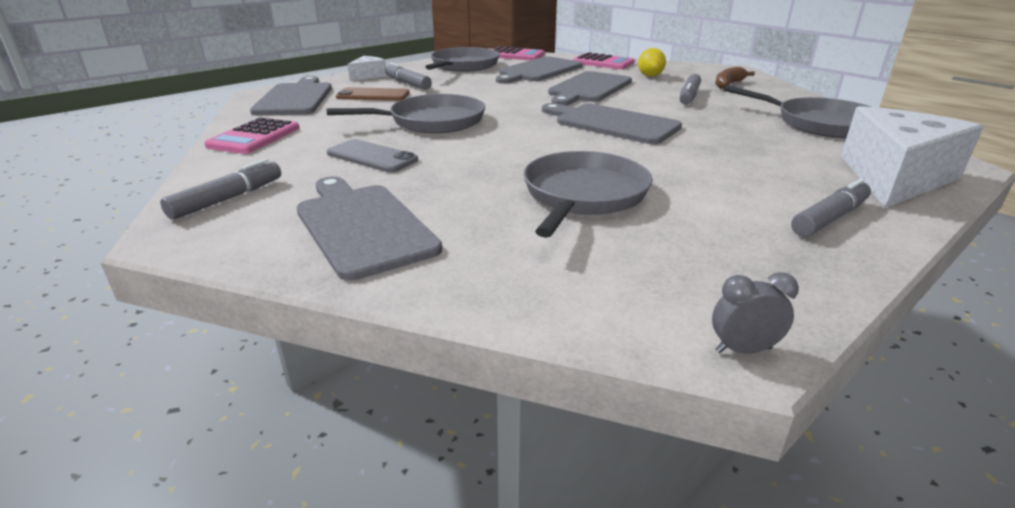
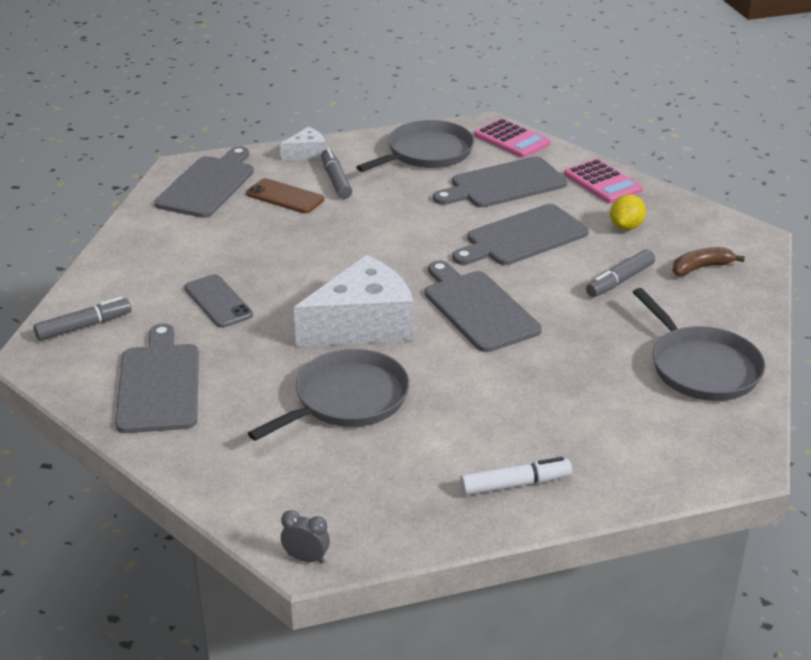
camera: 25 degrees right, 5 degrees up
(254, 137) = (140, 246): pink calculator -> none
(432, 121) = (308, 260): grey pan -> none
(830, 218) = (515, 484): grey marker -> white marker
(894, 177) = (650, 460): white cheese -> white cheese (363, 325)

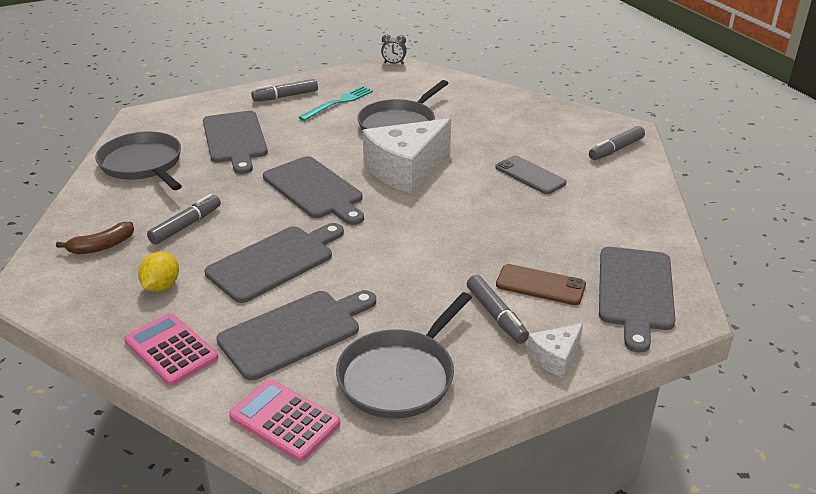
camera: 170 degrees right, 0 degrees up
(159, 384) = (529, 122): grey cutting board -> grey cutting board (235, 139)
(428, 458) = (338, 103): none -> turquoise fork
(515, 484) = (285, 96): white marker -> grey marker

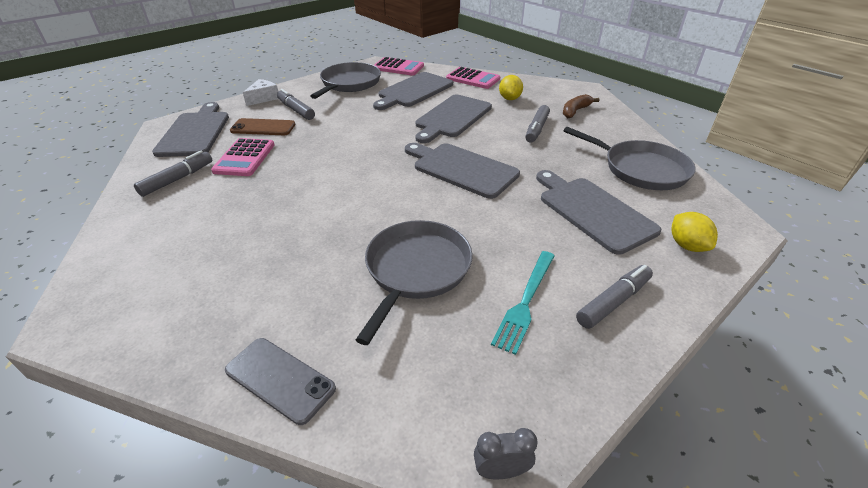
camera: 165 degrees right, 5 degrees up
(198, 112) = (687, 245): none -> yellow lemon
(406, 169) = (385, 203): white cheese -> none
(530, 175) = (248, 216): grey phone -> grey phone (280, 379)
(552, 238) = (244, 158): none -> pink calculator
(615, 149) = (118, 275): grey marker -> grey marker (178, 179)

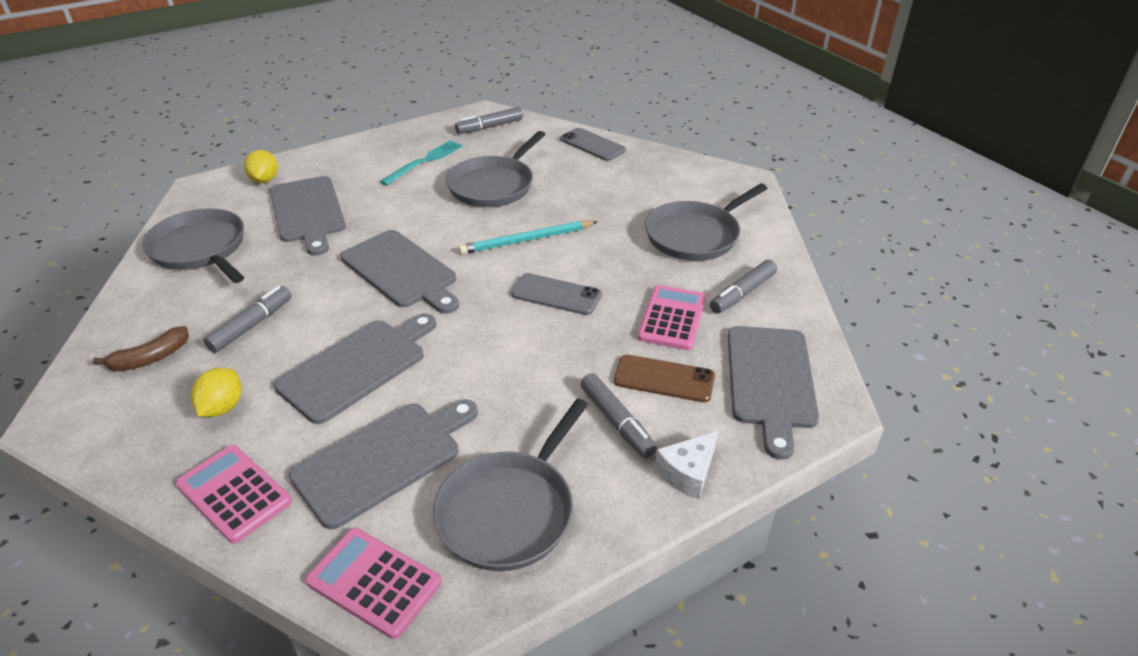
camera: 170 degrees left, 0 degrees up
(189, 228) = (695, 235): none -> grey pan
(332, 164) = (556, 294): none -> grey phone
(363, 205) = (526, 240): none -> turquoise pencil
(501, 471) = (484, 111): grey clock -> none
(613, 302) = (364, 156): grey marker -> grey marker (489, 127)

